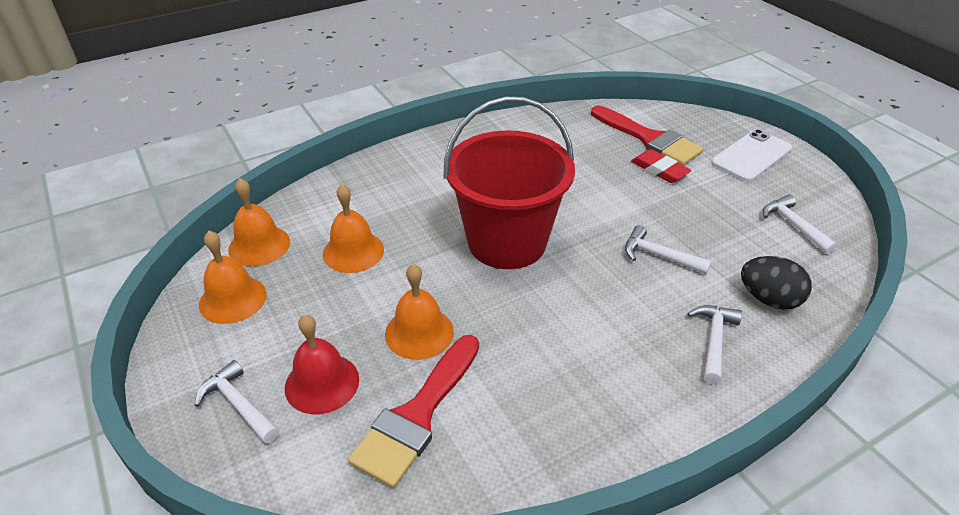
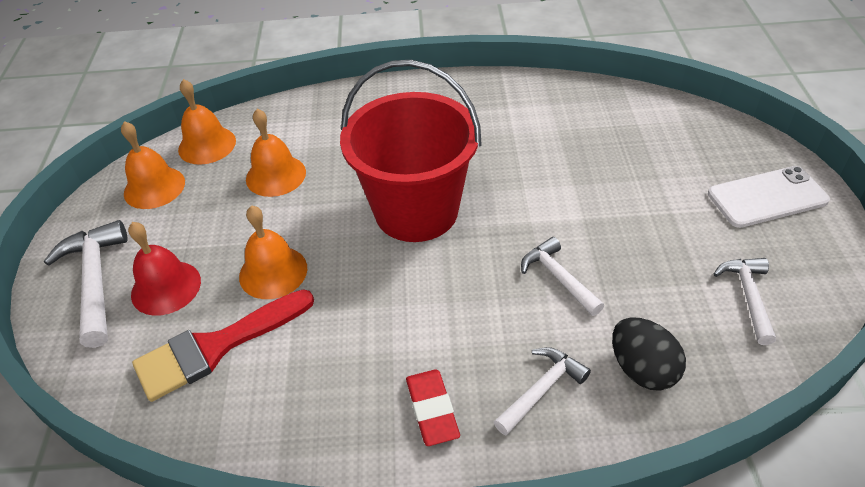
camera: 30 degrees right, 5 degrees up
(238, 404) = (96, 281): white hammer -> white hammer, size x1.56
(649, 139) = (657, 142): red brush -> none
(659, 170) = (639, 181): red eraser -> red eraser (432, 410)

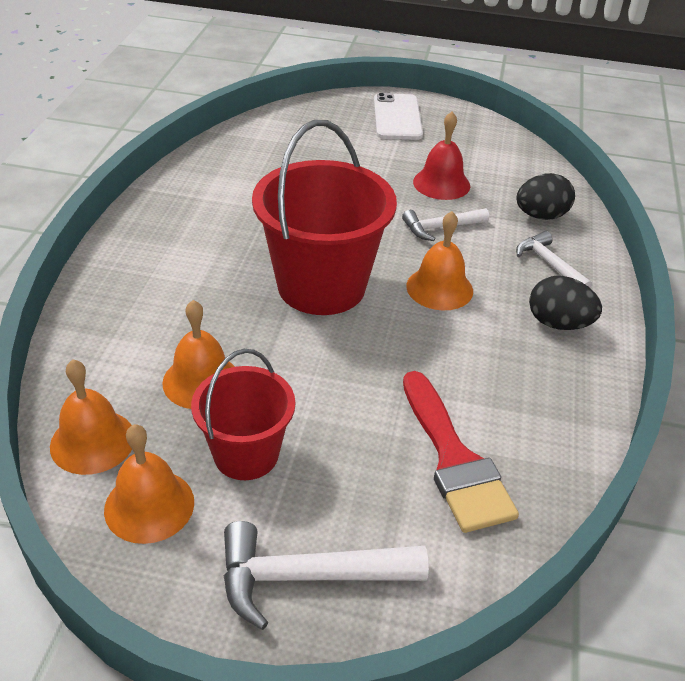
camera: 80 degrees left, 5 degrees down
(166, 287) = (349, 500): red bell -> red bell (441, 183)
(205, 219) = (246, 454): none -> red bucket
(273, 272) = (362, 402): orange bell -> orange bell (439, 288)
(432, 410) = (558, 323): red eraser -> black egg
(748, 296) = (488, 155): white hammer -> none

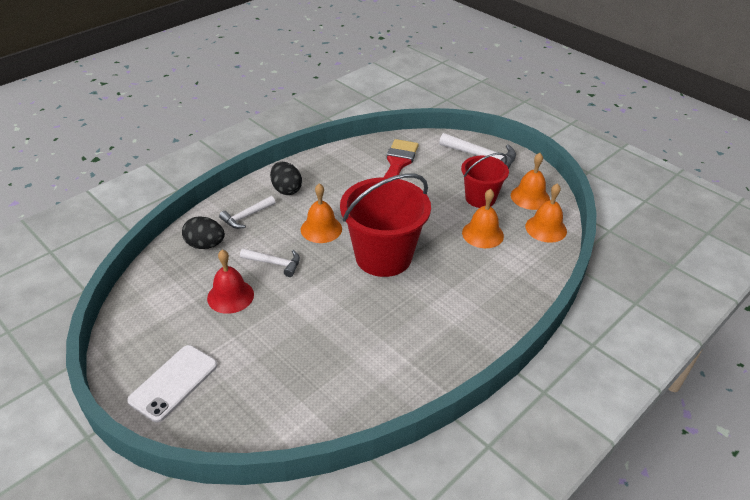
camera: 145 degrees left, 0 degrees up
(549, 264) = (246, 216): white hammer -> white hammer turned 45 degrees clockwise

